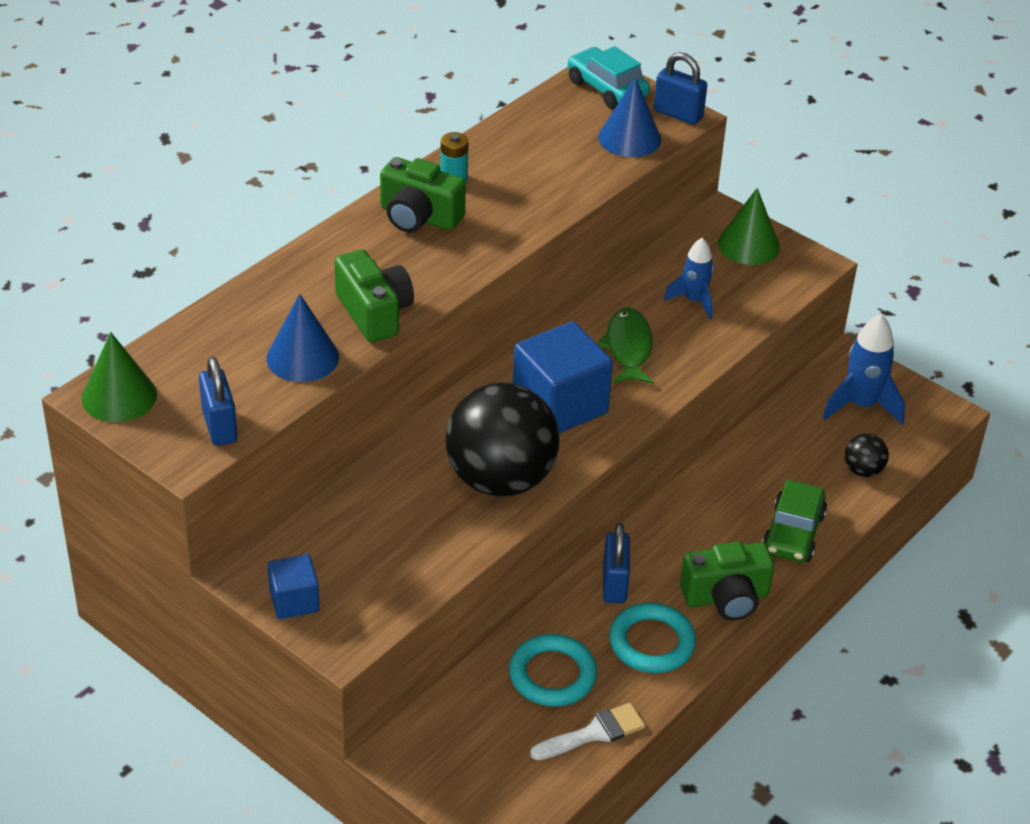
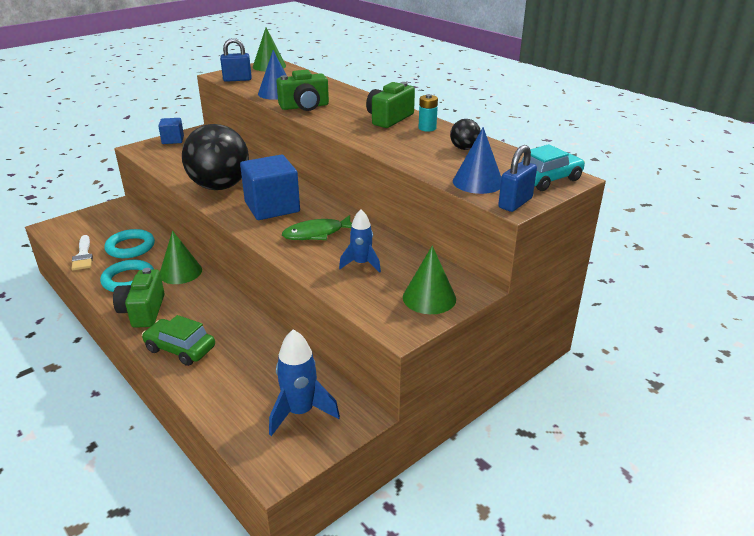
camera: 100 degrees right, 10 degrees down
(614, 584) = (180, 272): blue padlock -> green cone
(628, 348) = (317, 233): green fish -> green fish turned 150 degrees clockwise
(863, 470) = (225, 398): black ball -> black ball (464, 148)

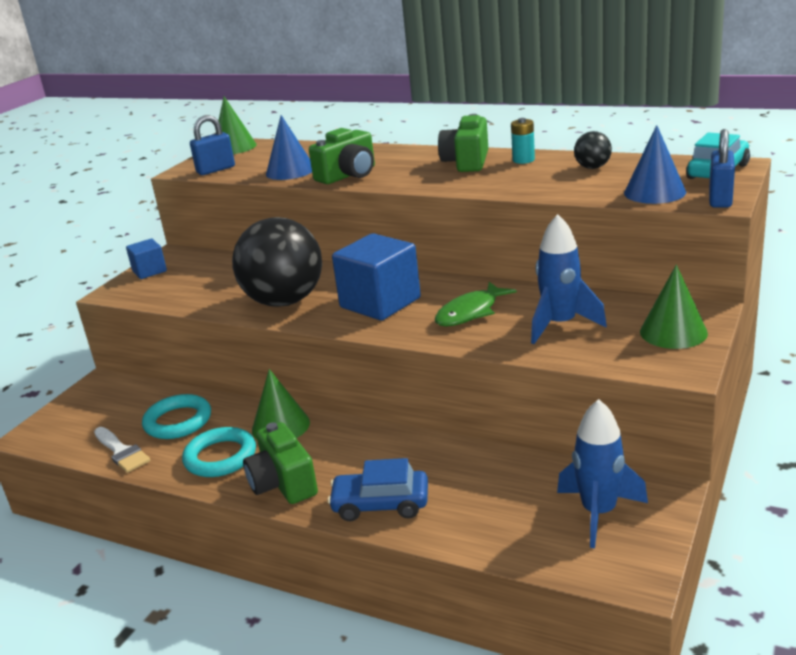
camera: 20 degrees left, 5 degrees down
(180, 349) = (380, 504): green car -> blue car
(361, 264) = (560, 325): blue rocket -> blue rocket, size x1.52

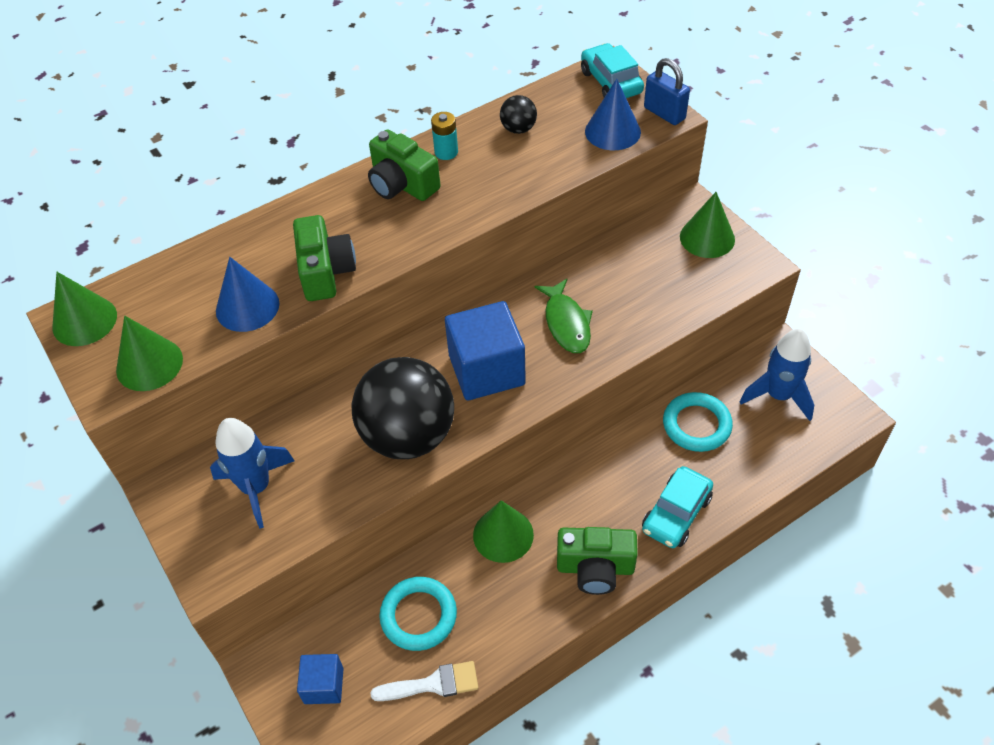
camera: 60 degrees left, 25 degrees up
(149, 271) = (190, 525): blue cube -> blue cube (324, 685)
(216, 170) = (149, 364): blue padlock -> green cone
(220, 457) = (514, 601): turquoise ring -> turquoise ring (696, 425)
(380, 504) = (676, 514): blue car -> turquoise car
(560, 325) = (640, 285): blue rocket -> blue rocket (256, 488)

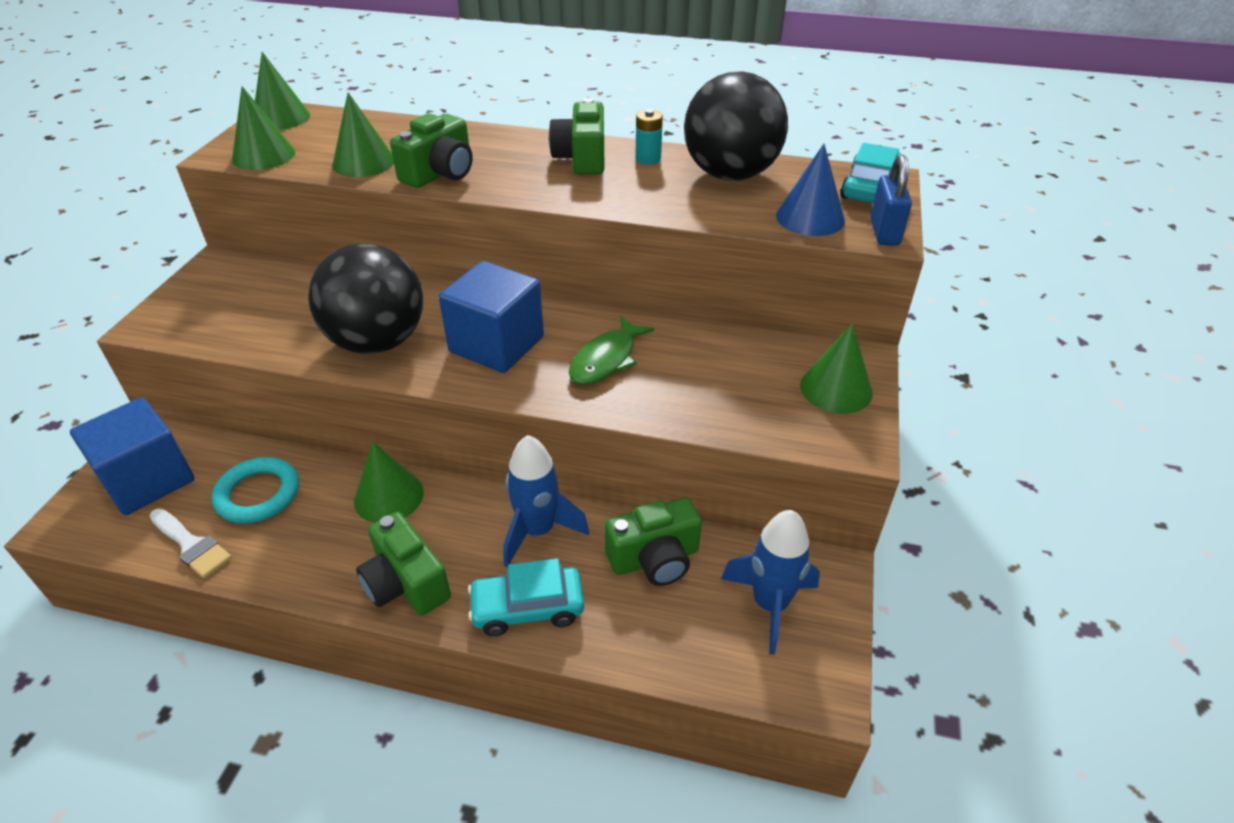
camera: 45 degrees right, 10 degrees down
(247, 307) = (364, 162): blue cone -> green cone
(256, 488) = (253, 299): blue rocket -> blue rocket (538, 531)
(324, 685) = (148, 479): blue cube -> blue cube, size x1.86
(518, 129) = (730, 175): black ball -> black ball, size x2.36
(696, 425) = (654, 559): turquoise ring -> green camera

